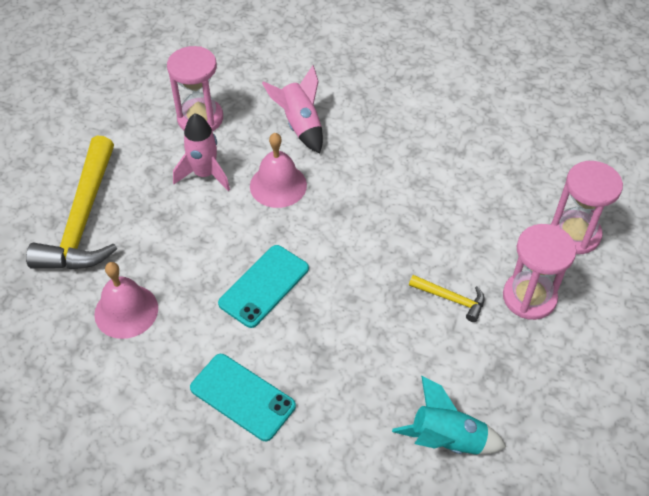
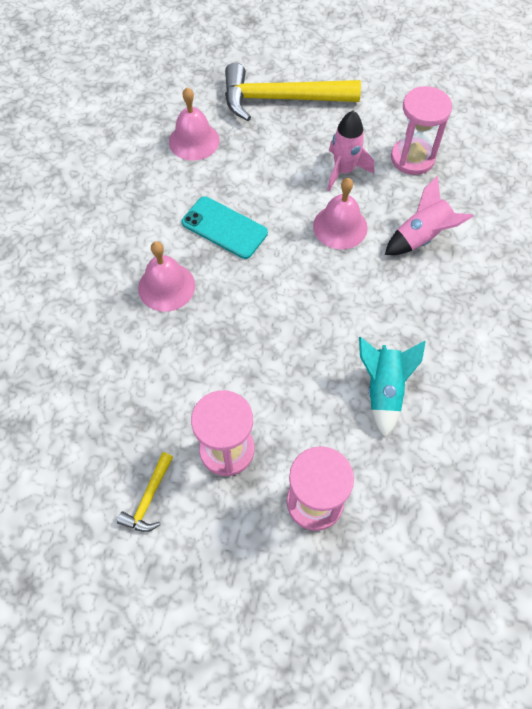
camera: 85 degrees right, 10 degrees up
(242, 397) = (117, 224): turquoise phone -> none
(338, 345) = (166, 286): none -> pink bell
(447, 440) = (73, 374): turquoise rocket -> turquoise rocket (383, 390)
(451, 299) = (220, 377): yellow hammer -> yellow hammer (148, 499)

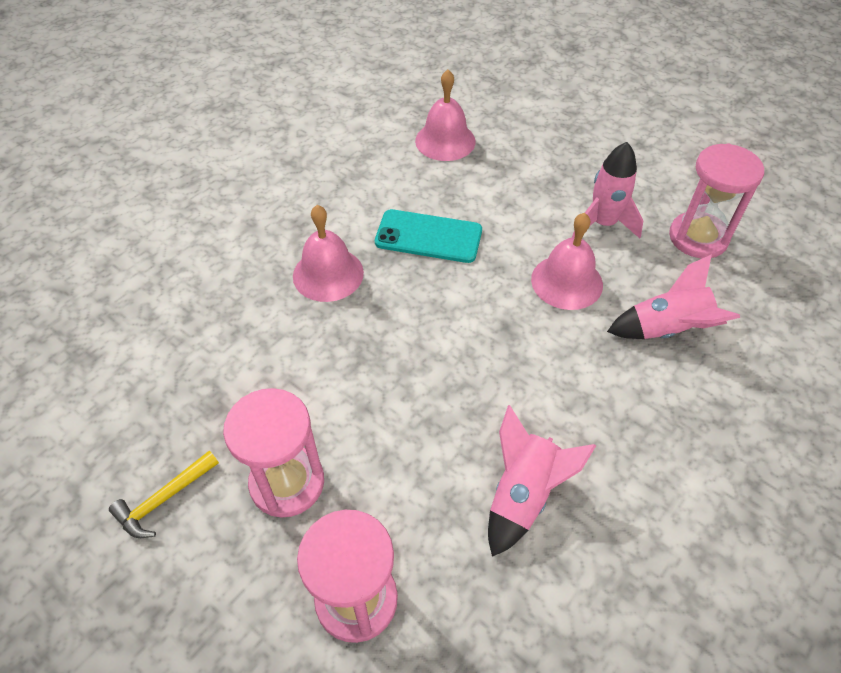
camera: 25 degrees right, 10 degrees down
(224, 227) = (428, 236): turquoise phone -> turquoise phone turned 45 degrees counterclockwise
(280, 99) = (566, 129): yellow hammer -> none
(383, 390) = (523, 495): turquoise rocket -> pink rocket

